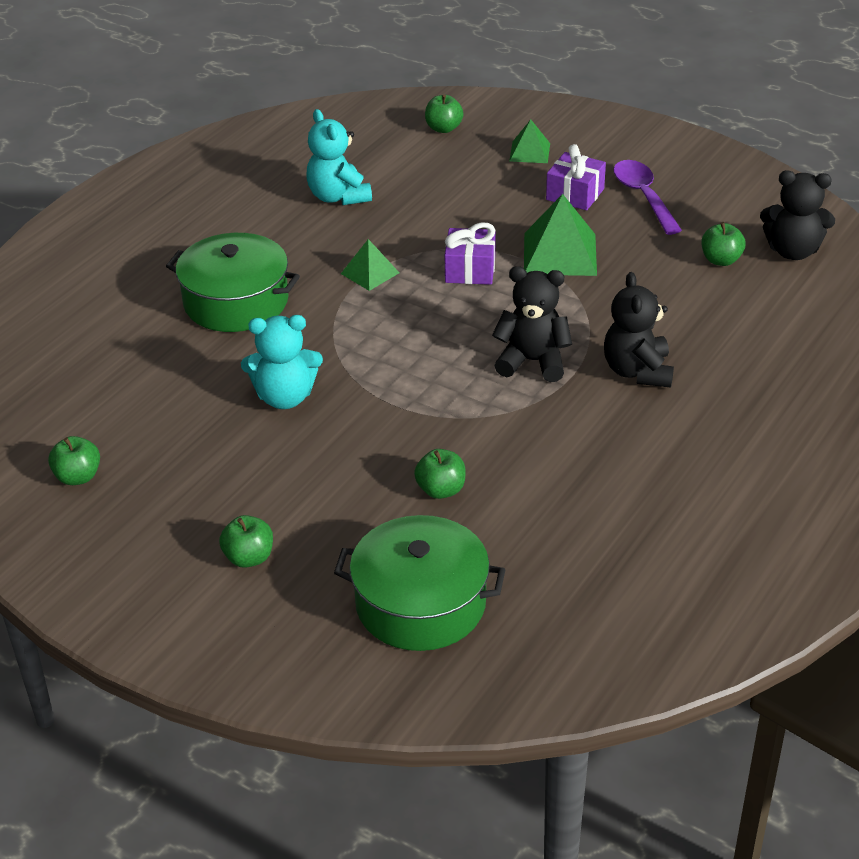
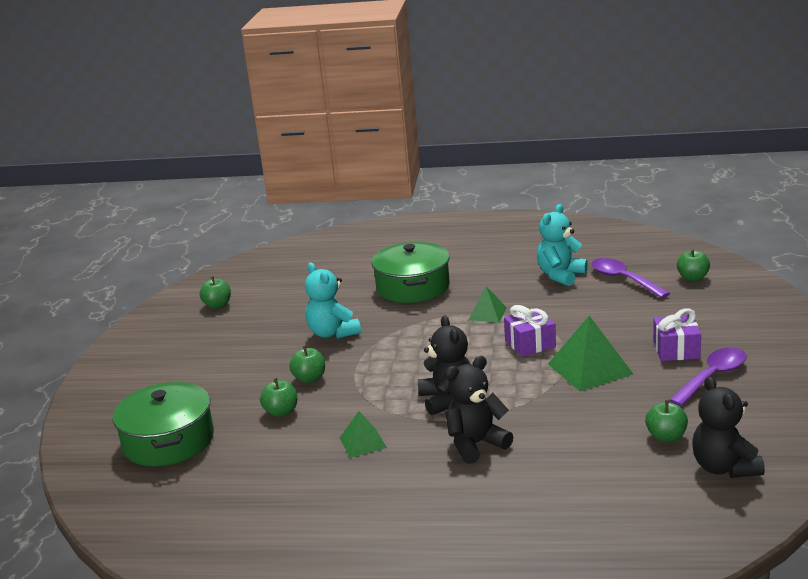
camera: 65 degrees right, 15 degrees down
(249, 558) = (179, 374): green apple -> green apple (309, 378)
(397, 165) = (623, 279): none -> purple spoon
(529, 152) = (708, 316): green pyramid -> green pyramid (362, 442)

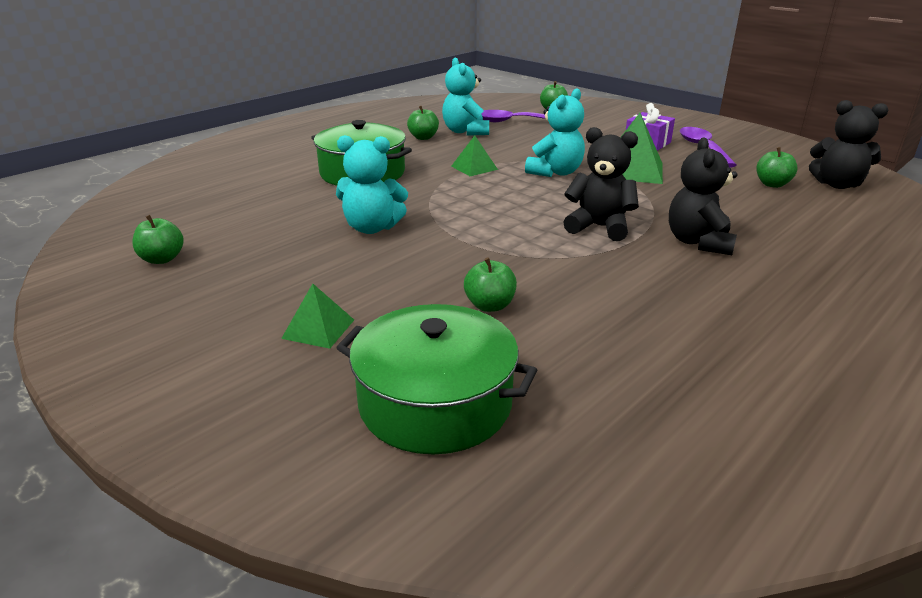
camera: 55 degrees left, 5 degrees up
(309, 378) = (443, 268): green apple -> green apple (423, 137)
(362, 442) = (624, 286): green pyramid -> green pyramid (318, 329)
(530, 344) = (555, 172): purple gift -> turquoise teddy bear

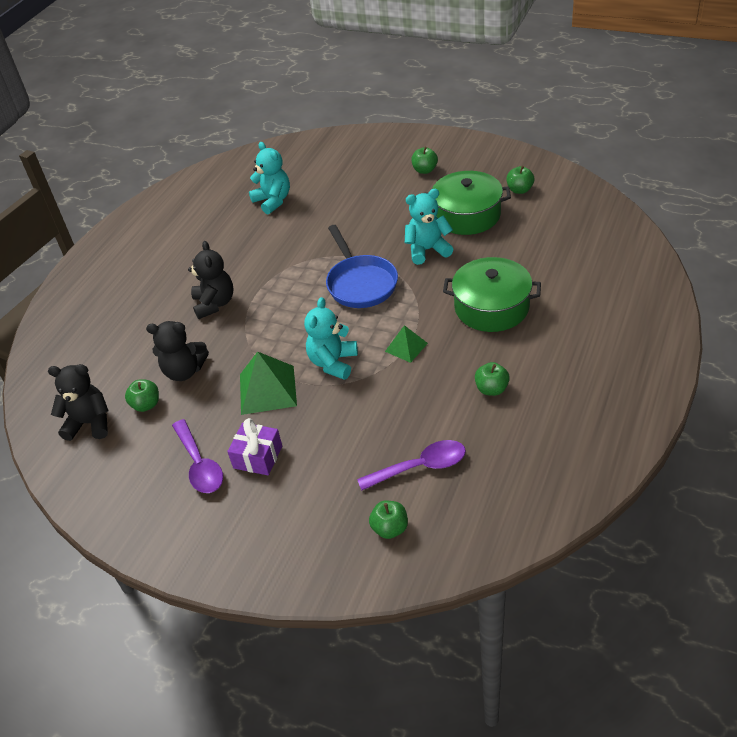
camera: 165 degrees right, 15 degrees up
(318, 329) = (394, 182): green pyramid -> none
(435, 403) = (322, 171): green pot -> green pot (467, 215)
(465, 132) = (458, 419): turquoise teddy bear -> turquoise teddy bear (273, 201)
(485, 218) = (360, 283): none -> blue pan
(490, 305) = (323, 218): green apple -> green apple (425, 170)
(599, 227) = (281, 299): black teddy bear -> black teddy bear (184, 371)

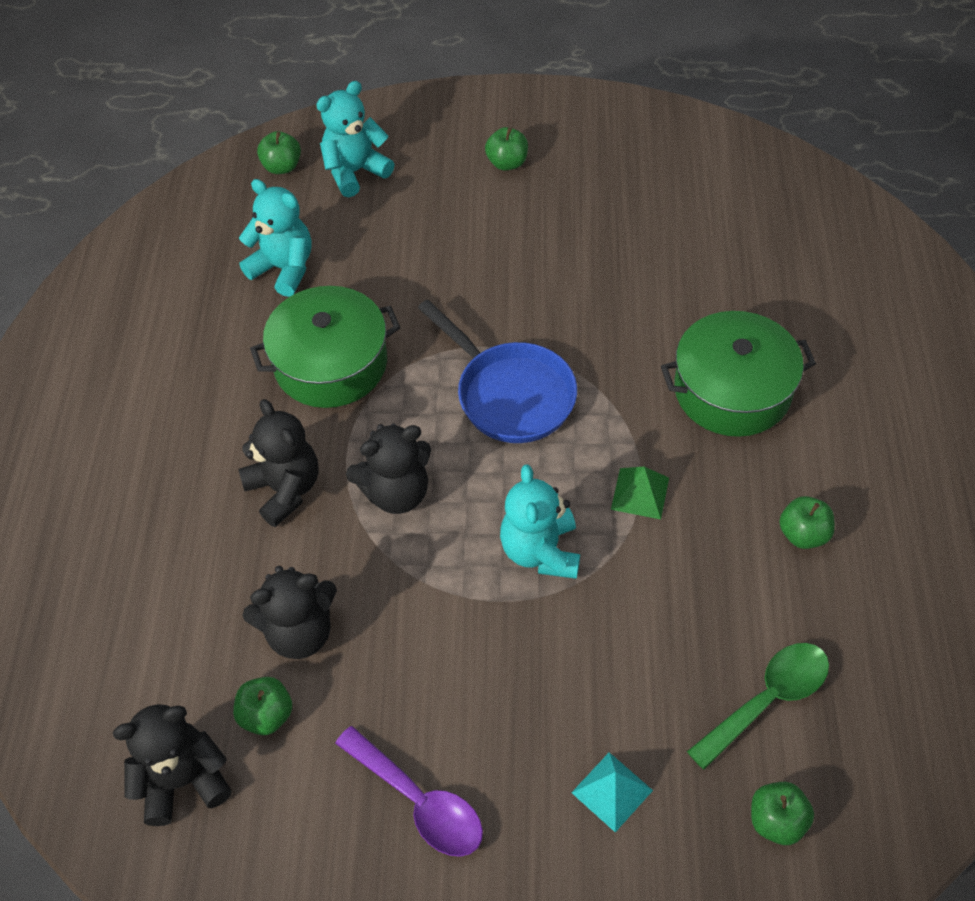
camera: 25 degrees left, 10 degrees up
(258, 457) = (508, 758): purple gift -> none
(267, 389) = (459, 629): green pyramid -> none
(271, 317) = (396, 492): none -> black teddy bear
(305, 488) = (612, 791): none -> turquoise pyramid
(420, 467) = (767, 699): purple spoon -> green spoon
(427, 250) = (585, 309): turquoise teddy bear -> turquoise teddy bear (355, 172)
(467, 215) = (614, 233): green pot -> green pot (331, 363)
(519, 190) = (671, 172): green apple -> green apple (282, 167)

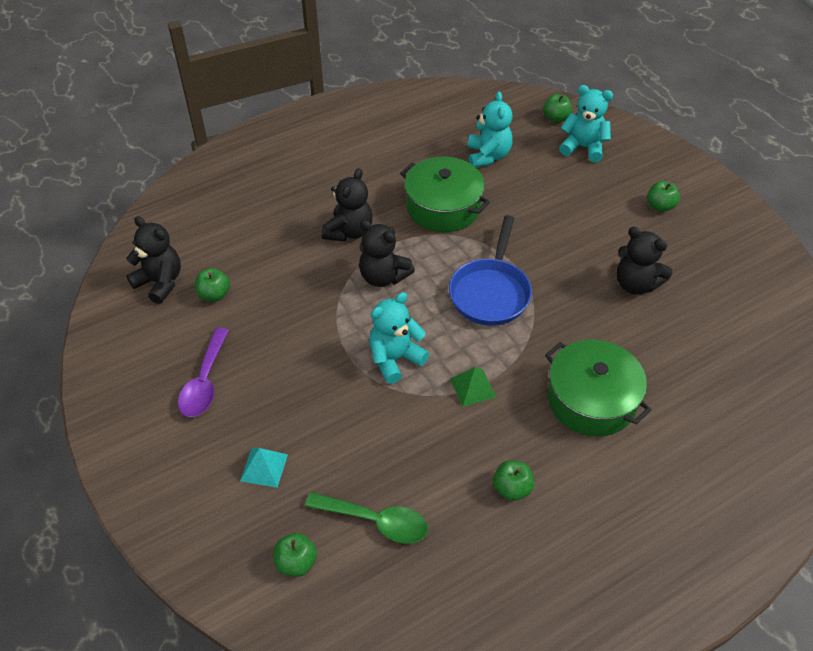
camera: 55 degrees right, 5 degrees down
(299, 632) = (269, 282): black teddy bear -> black teddy bear (635, 284)

